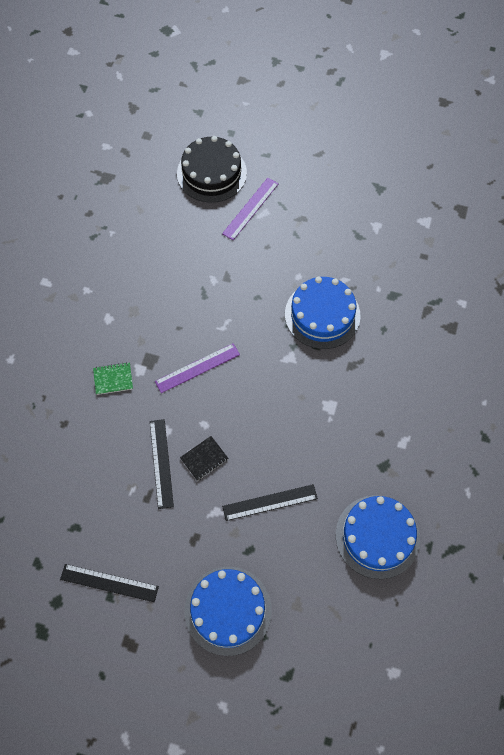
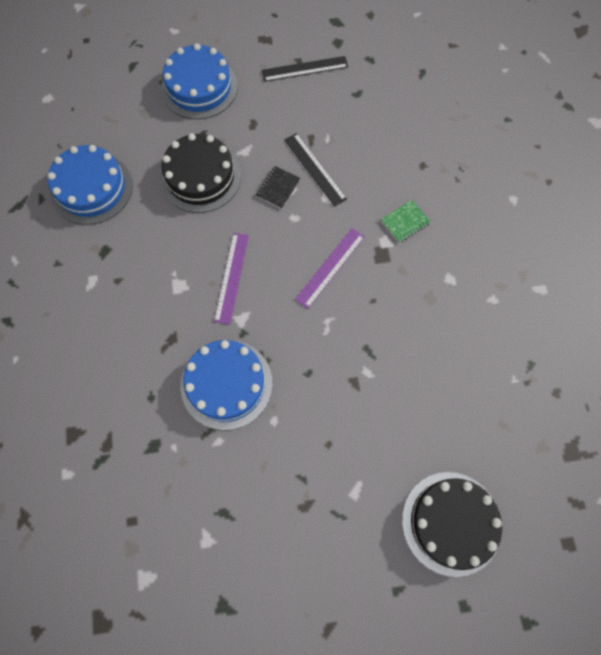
camera: 155 degrees right, 5 degrees up
(250, 208) = (375, 490): purple ruler -> purple ruler (231, 277)
(270, 502) = (200, 177): black ruler -> black cake

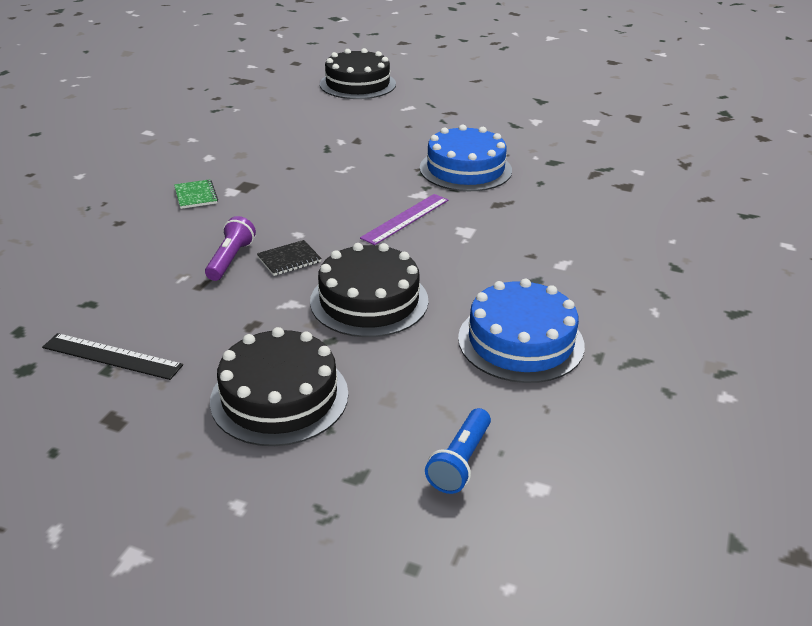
camera: 150 degrees left, 35 degrees down
(89, 94) = (460, 462): none -> blue flashlight
(199, 87) = (279, 397): blue cake -> black cake
(315, 169) = (230, 259): black ruler -> purple flashlight
(330, 267) = (303, 194): purple ruler -> none
(405, 222) = (196, 195): green notebook -> green notebook turned 75 degrees clockwise

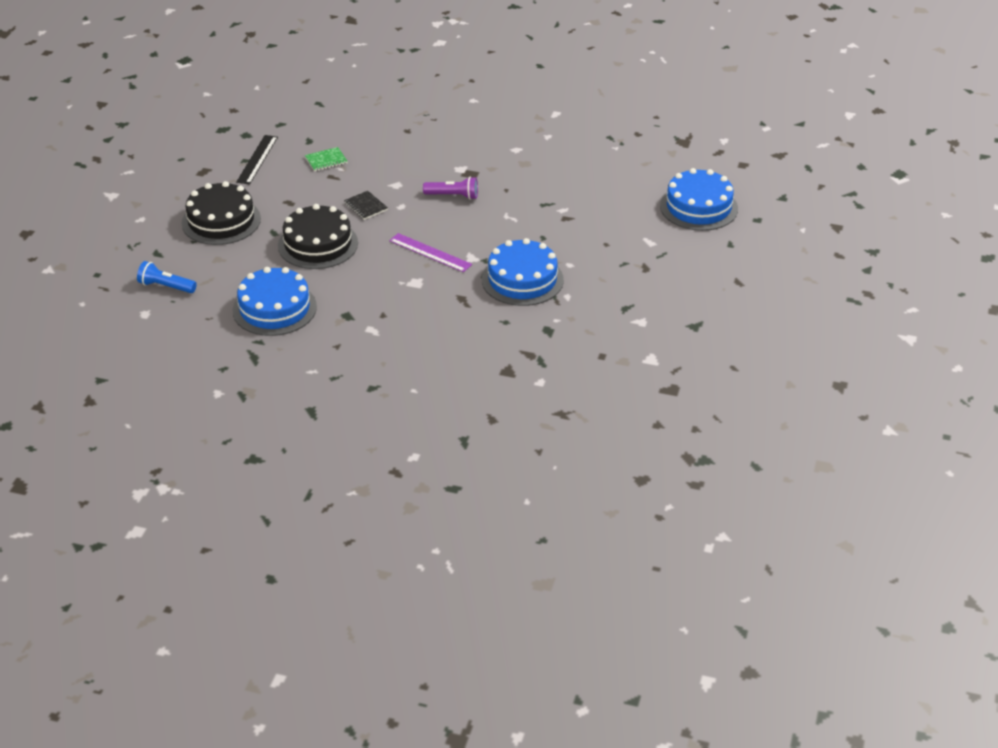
camera: 85 degrees right, 5 degrees up
(196, 195) = (451, 154): green notebook -> green notebook (326, 160)
(230, 259) = (364, 183): purple flashlight -> purple flashlight (453, 196)
(358, 84) = (698, 207): black cake -> blue cake

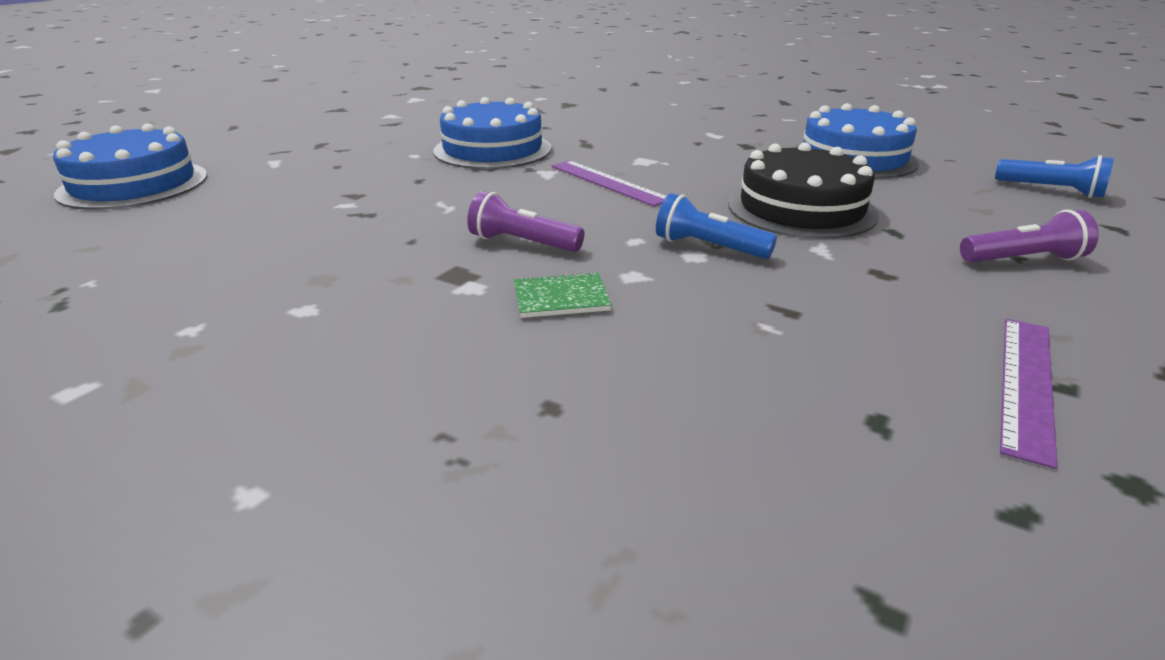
camera: 165 degrees left, 10 degrees down
(221, 221) = (1023, 259): black cake -> purple flashlight
(257, 159) = (1026, 383): black ruler -> purple ruler
(326, 160) = (809, 351): green notebook -> green notebook (561, 298)
(365, 206) = (708, 247): black notebook -> blue flashlight

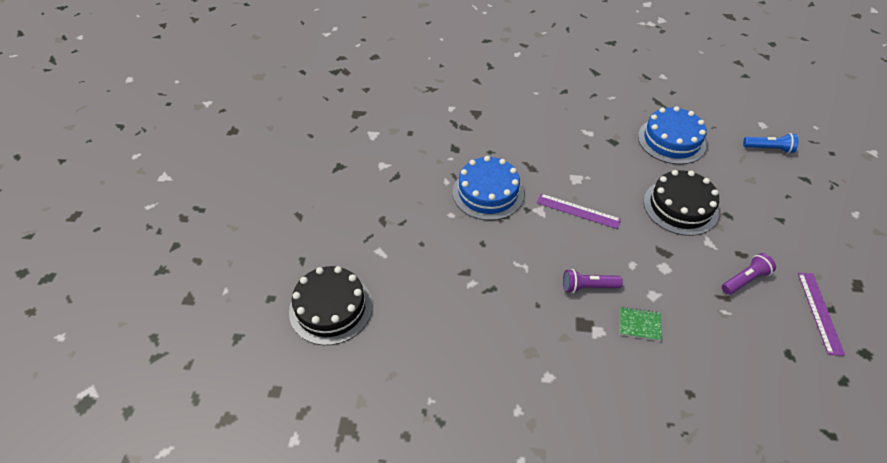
camera: 25 degrees left, 20 degrees up
(134, 184) = (331, 308): blue cake -> black cake
(561, 298) = (639, 324): green notebook -> green notebook turned 45 degrees clockwise
(708, 247) = (666, 259): blue flashlight -> none
(1023, 259) = (784, 221): purple flashlight -> purple flashlight (745, 279)

